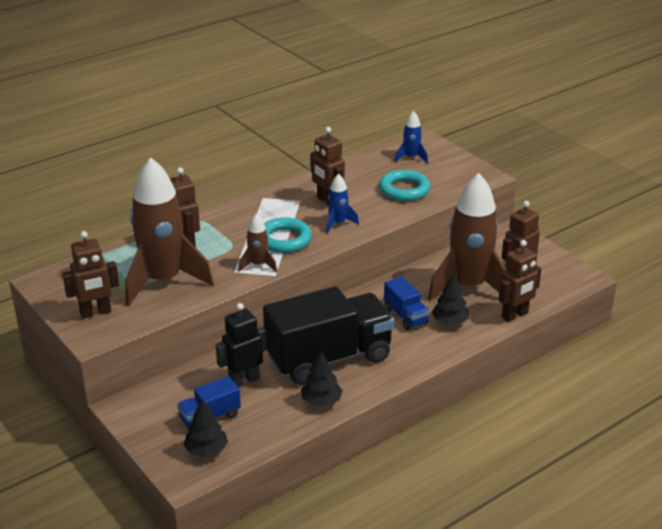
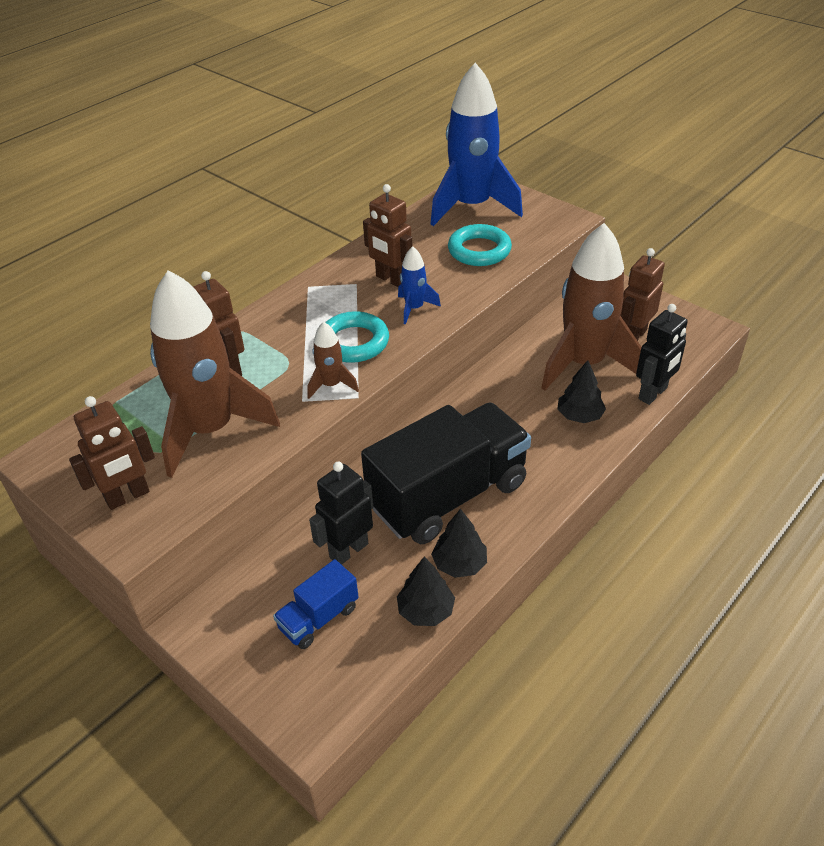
camera: 10 degrees left, 10 degrees up
(206, 450) = (328, 674): black tree -> black tree (426, 610)
(405, 316) = (523, 417): blue truck -> none
(411, 157) = (472, 207): blue rocket -> blue rocket, size x2.27
(515, 315) = (653, 394): brown robot -> black robot

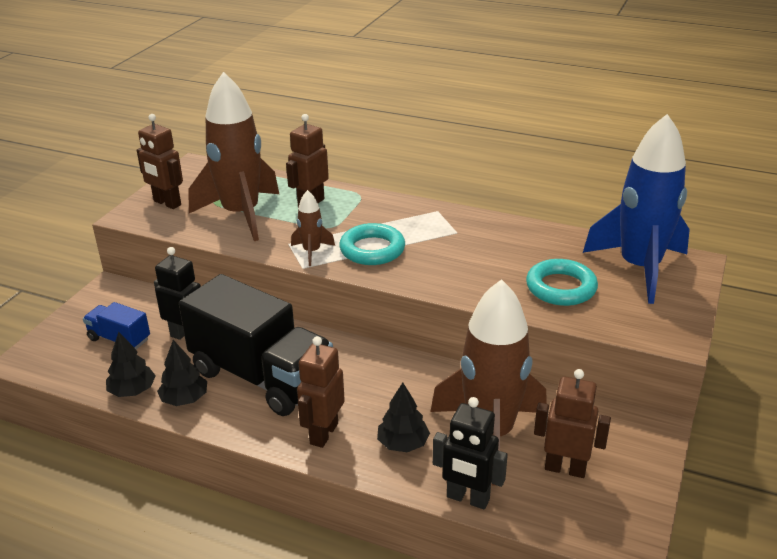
camera: 70 degrees right, 10 degrees down
(391, 279) = (475, 248): brown robot -> brown robot (323, 433)
(414, 308) = (438, 269): blue rocket -> none

